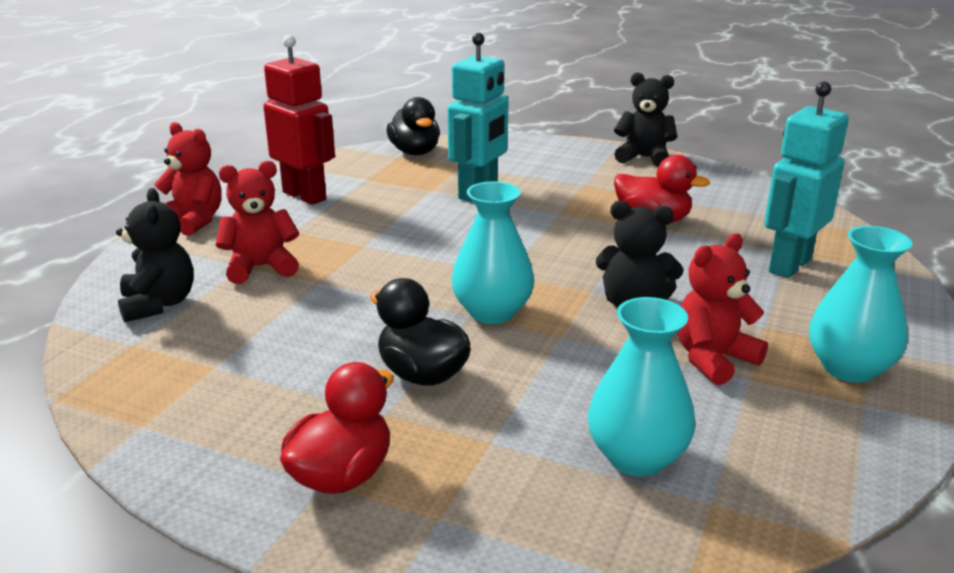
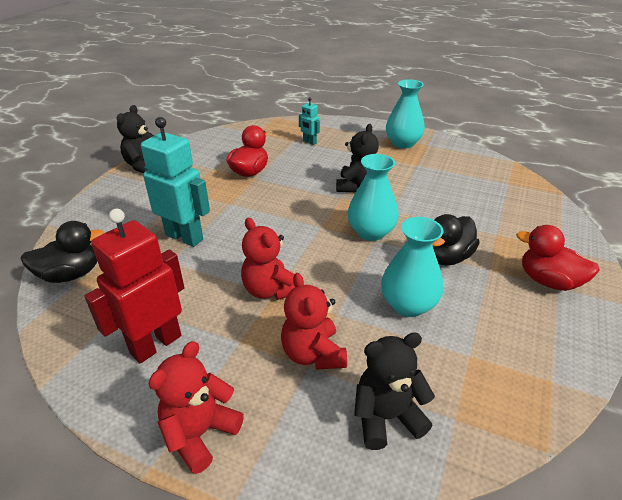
camera: 90 degrees left, 10 degrees up
(636, 457) = (488, 196): turquoise vase -> turquoise vase (408, 305)
(713, 359) = (404, 171): red teddy bear -> red teddy bear (270, 290)
(789, 265) = (309, 142): turquoise robot -> turquoise robot, size x0.49

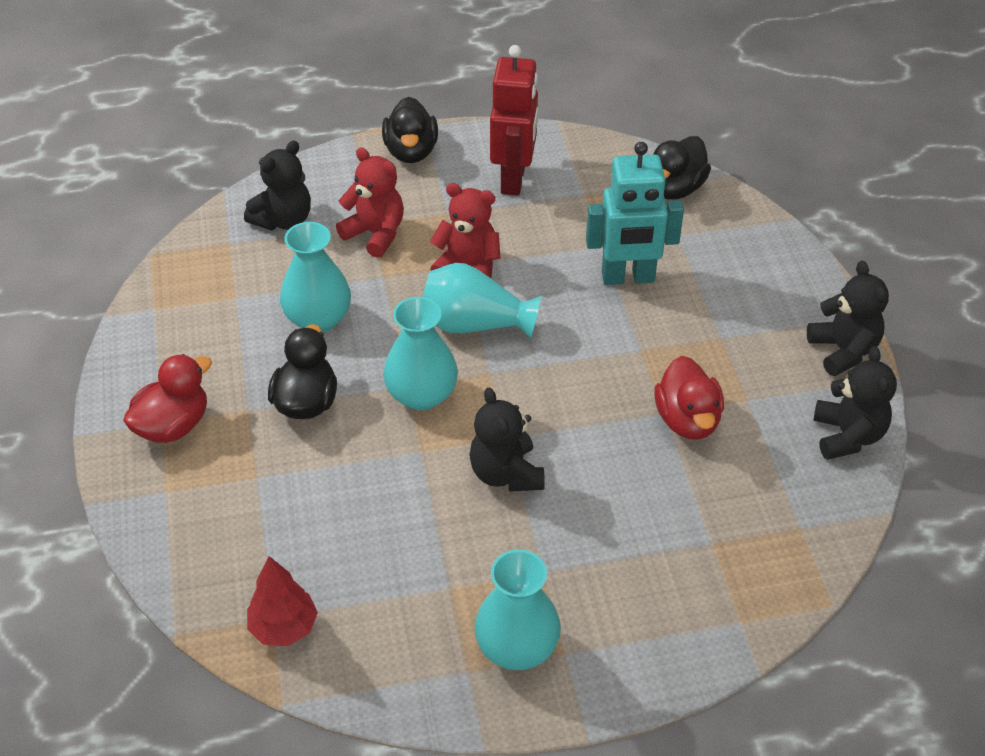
camera: 145 degrees right, 10 degrees up
(195, 145) = (847, 436): none -> black teddy bear
(200, 433) = (411, 152): red teddy bear -> black duck
(304, 253) = (475, 324): none -> turquoise vase
(309, 142) = (682, 552): turquoise robot -> none
(504, 178) = (284, 628): none -> red tree
(548, 281) = (173, 425): red duck -> red duck turned 45 degrees counterclockwise

